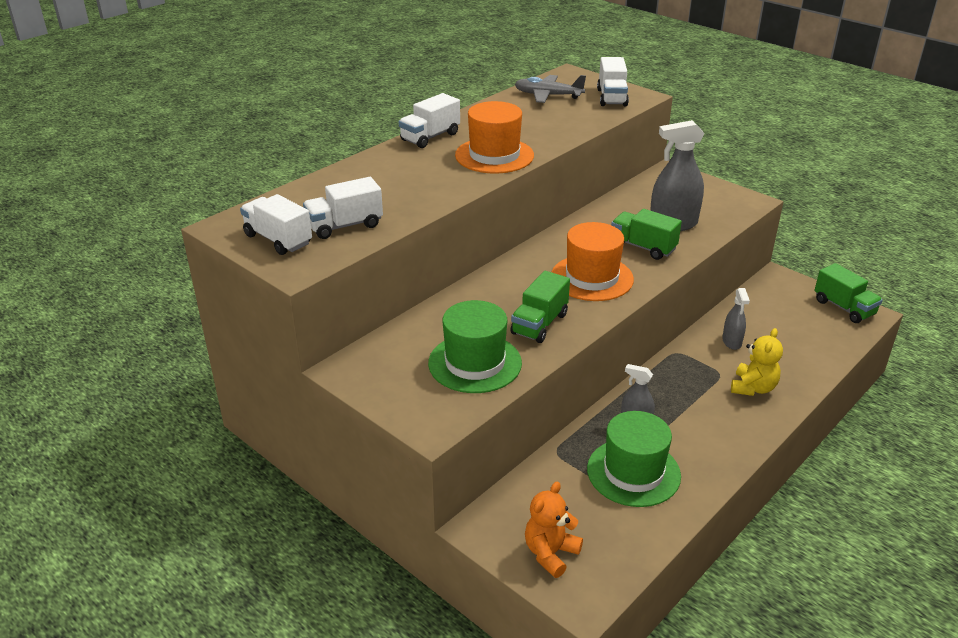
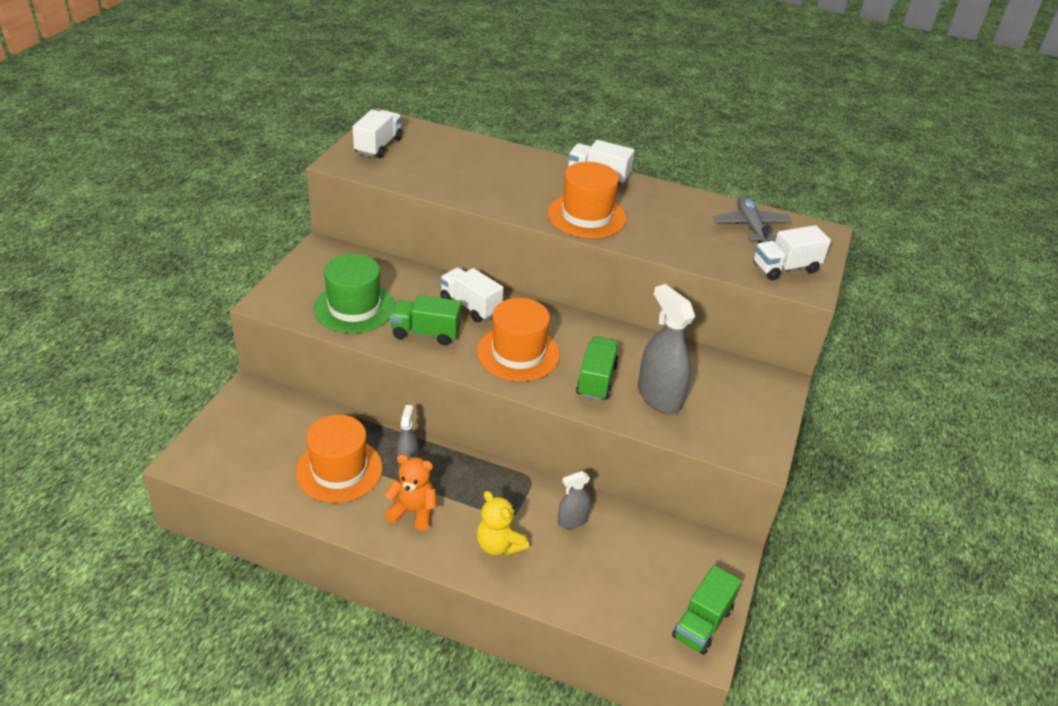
camera: 65 degrees right, 5 degrees up
(345, 226) = (414, 168): white truck -> white truck (470, 306)
(550, 553) = (230, 434): orange teddy bear -> orange teddy bear (413, 512)
(633, 472) = (339, 470): green hat -> orange hat
(753, 388) = (499, 545): yellow teddy bear -> yellow teddy bear turned 45 degrees clockwise

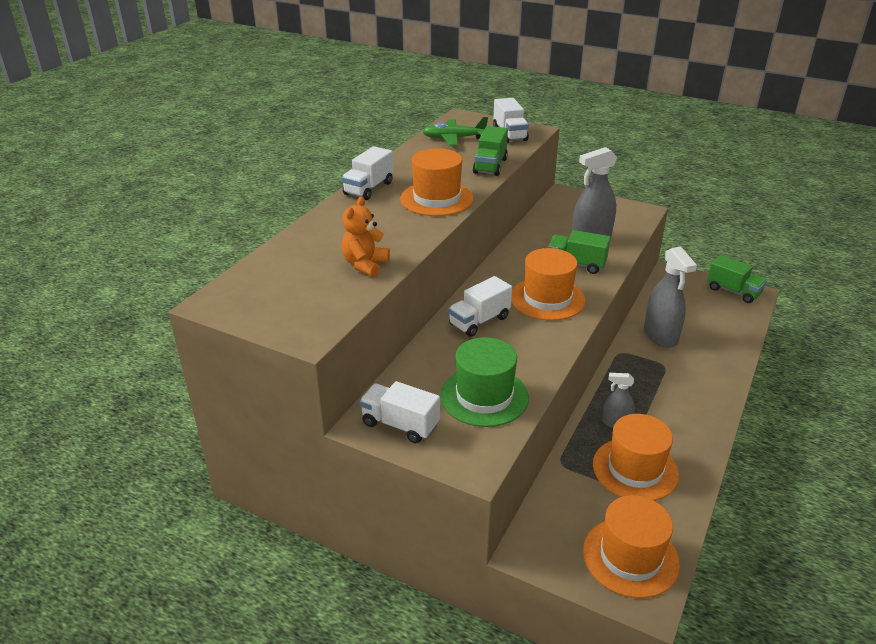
camera: 80 degrees left, 5 degrees down
(232, 455) = (630, 557): none -> orange hat
(378, 146) = (275, 308): white truck -> white truck (400, 424)
(413, 512) = (674, 420): orange teddy bear -> orange teddy bear (365, 265)
(425, 333) = (523, 349): green truck -> green truck (490, 166)
(499, 545) = (696, 373): yellow teddy bear -> none
(572, 521) = (660, 335): grey spray bottle -> grey spray bottle, size x1.81
(750, 226) = (454, 138): grey plane -> green plane

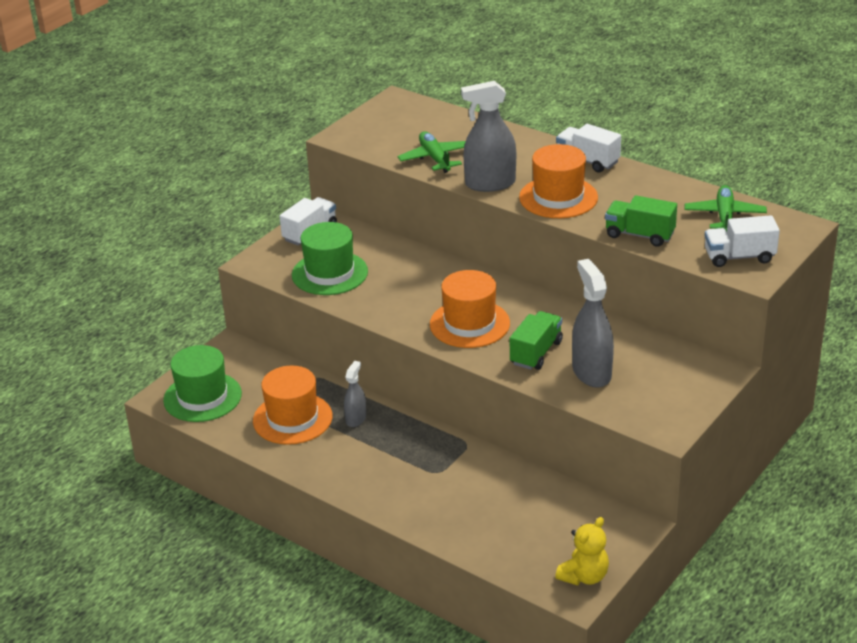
camera: 100 degrees right, 0 degrees up
(365, 265) = (435, 158): orange teddy bear -> green plane
(479, 321) = (439, 279): white truck -> none
(630, 557) = (202, 397): orange hat -> green hat
(660, 335) = (493, 482): grey spray bottle -> grey spray bottle (490, 184)
(733, 291) = (584, 576): green truck -> yellow teddy bear

